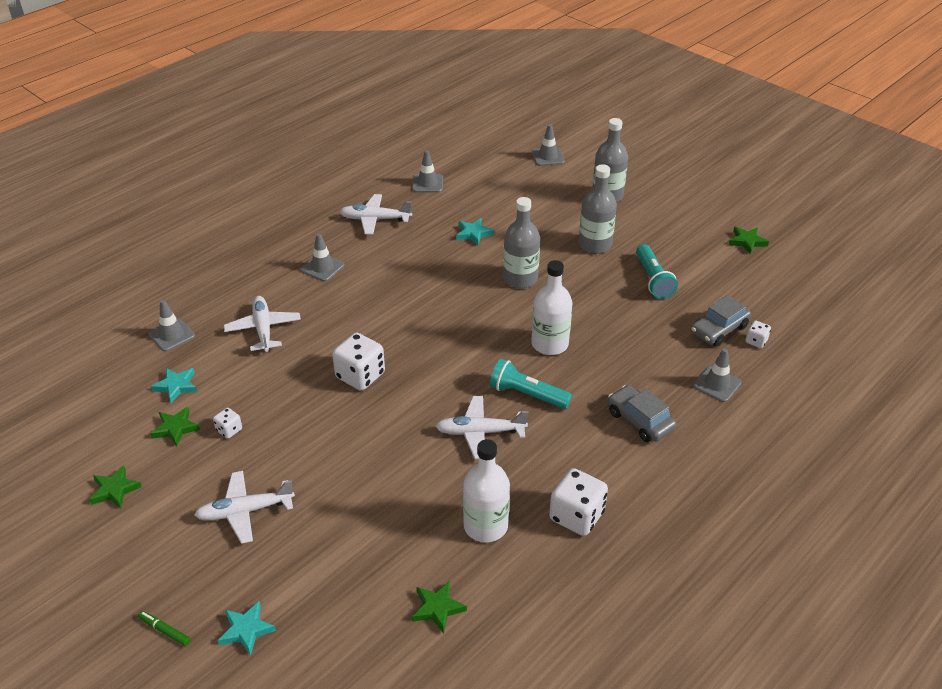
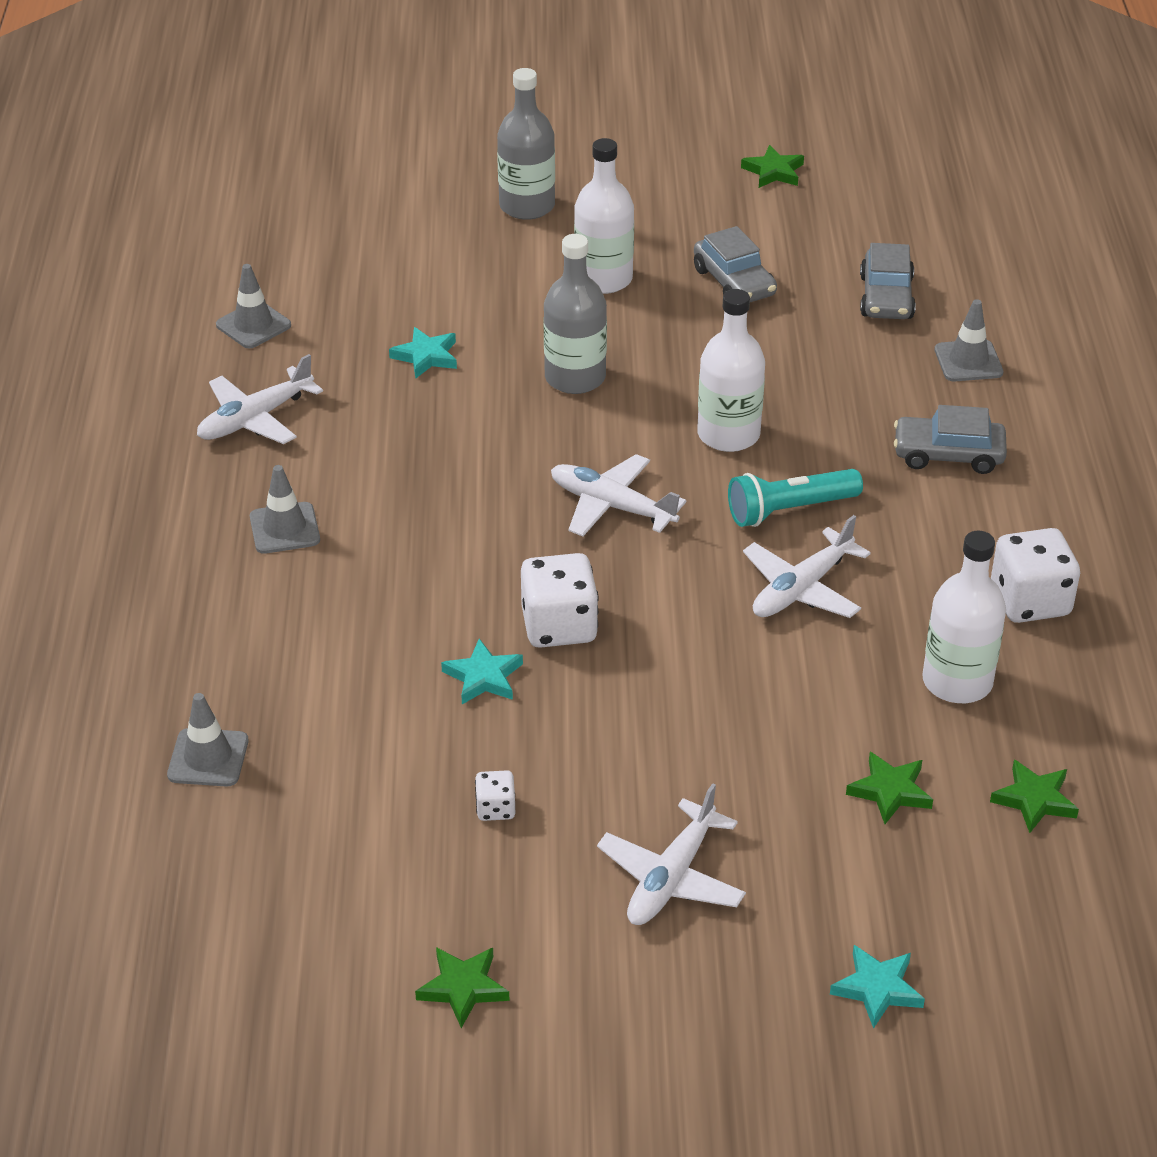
camera: 45 degrees left, 0 degrees up
(165, 630) = (790, 1069): green marker -> none
(175, 428) = (419, 860): green star -> green star (890, 791)
(176, 386) = (330, 812): turquoise star -> turquoise star (483, 677)
(263, 329) = (332, 660): white plane -> white plane (611, 506)
(548, 157) = (369, 195): grey traffic cone -> none
(595, 244) = (603, 279): grey bottle -> white bottle
(653, 280) = (734, 282): turquoise flashlight -> grey car
(756, 341) = (941, 286): white dice -> none

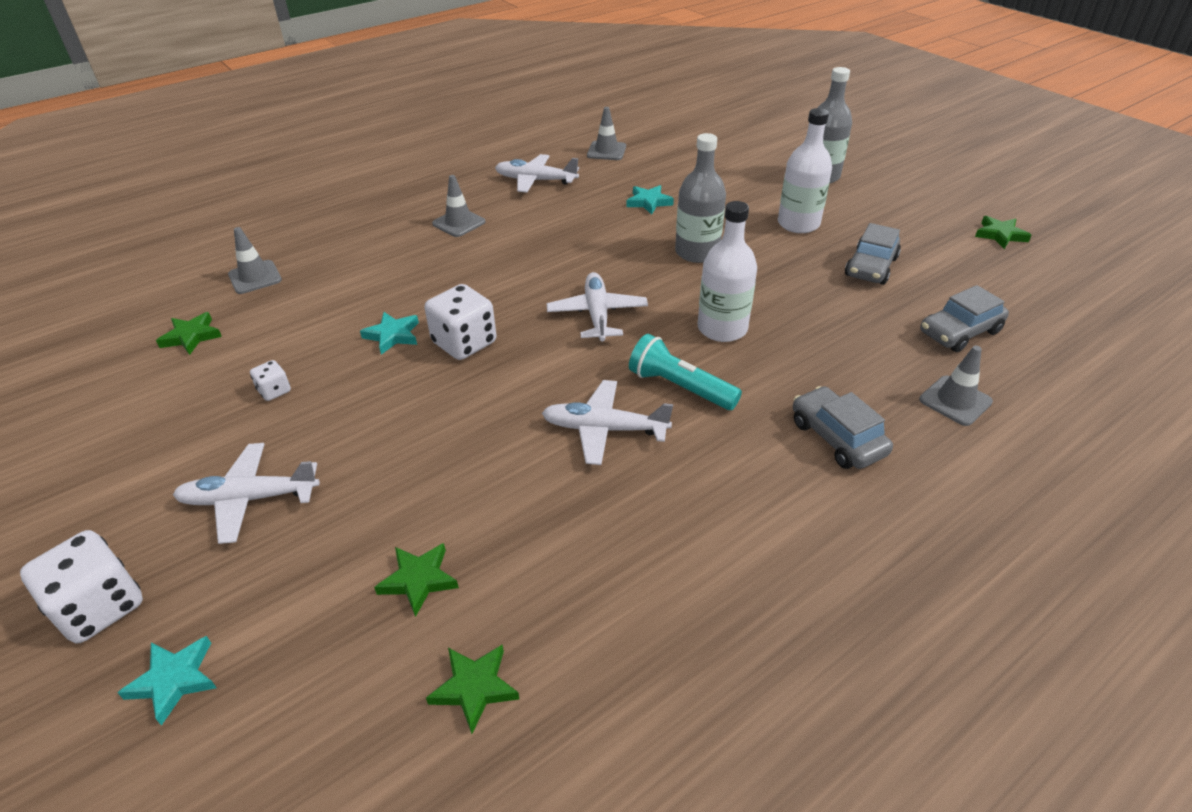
camera: 55 degrees right, 0 degrees up
(463, 988) = (96, 449): green star -> green star (191, 336)
(957, 681) = (581, 563): white bottle -> none
(1030, 601) = (724, 566): white dice -> white dice (100, 607)

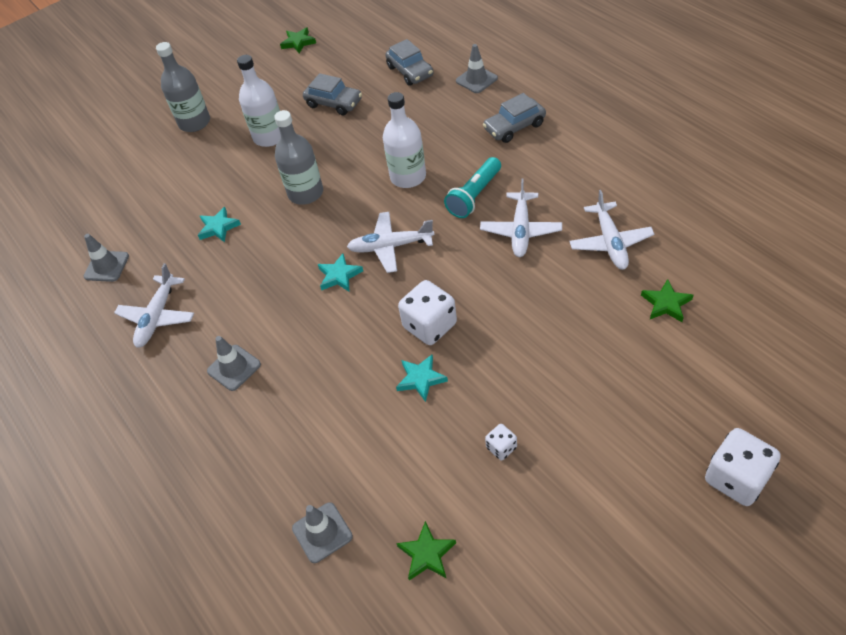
camera: 85 degrees left, 10 degrees up
(174, 680) = (771, 408): turquoise star -> turquoise star (339, 275)
(249, 499) = (622, 421): white plane -> white plane (610, 242)
(474, 688) = (727, 264): green star -> none

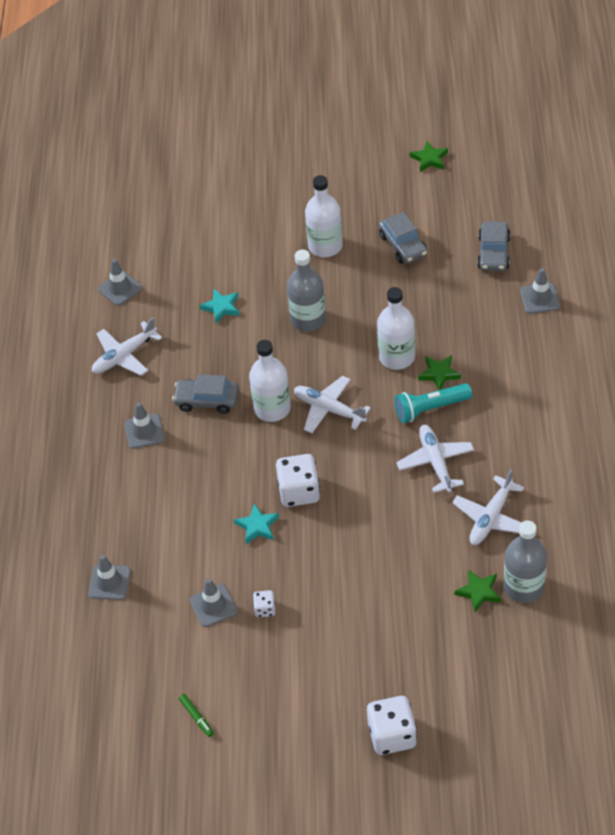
camera: 35 degrees right, 0 degrees up
(194, 122) = (279, 192): grey bottle -> grey bottle (523, 587)
(339, 275) = (272, 408): turquoise star -> white bottle
(427, 554) = (159, 640): green star -> green star (439, 374)
(449, 480) = (213, 606): none -> grey traffic cone
(514, 127) = (524, 366): grey car -> grey car (207, 400)
(521, 230) = (435, 462): white plane -> white plane turned 120 degrees clockwise
(541, 606) = (196, 717): none -> green marker

